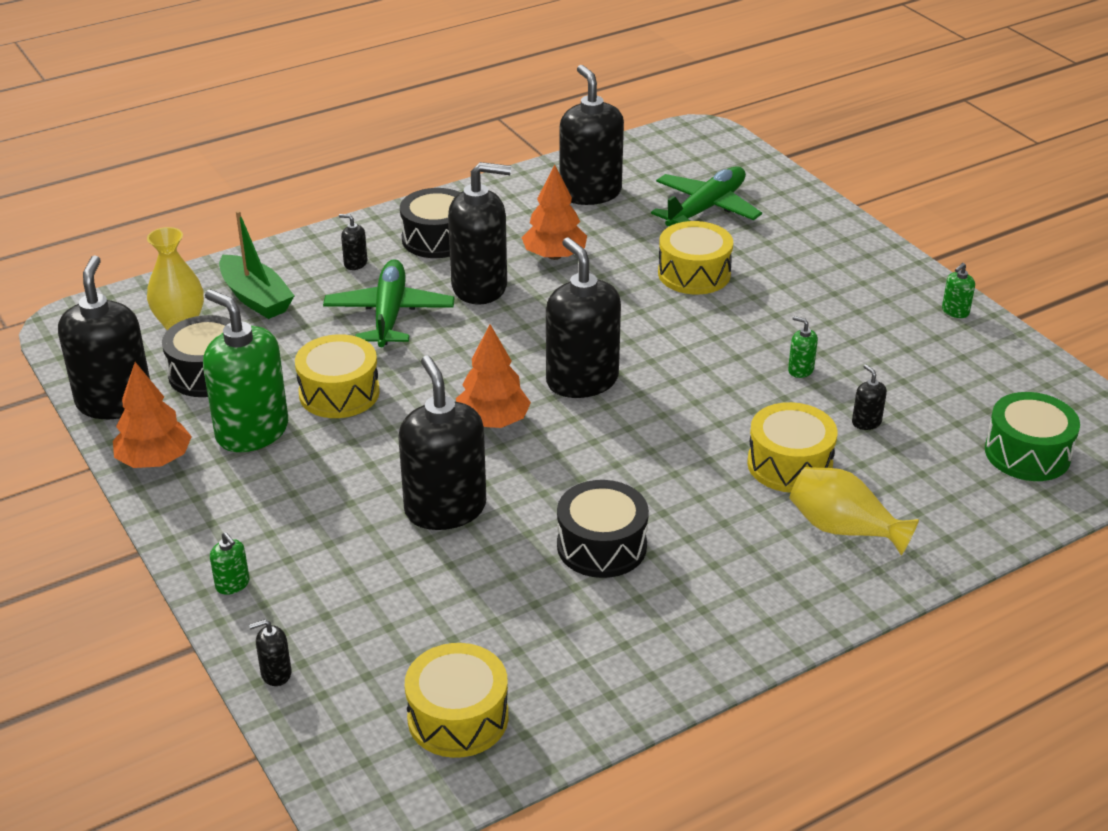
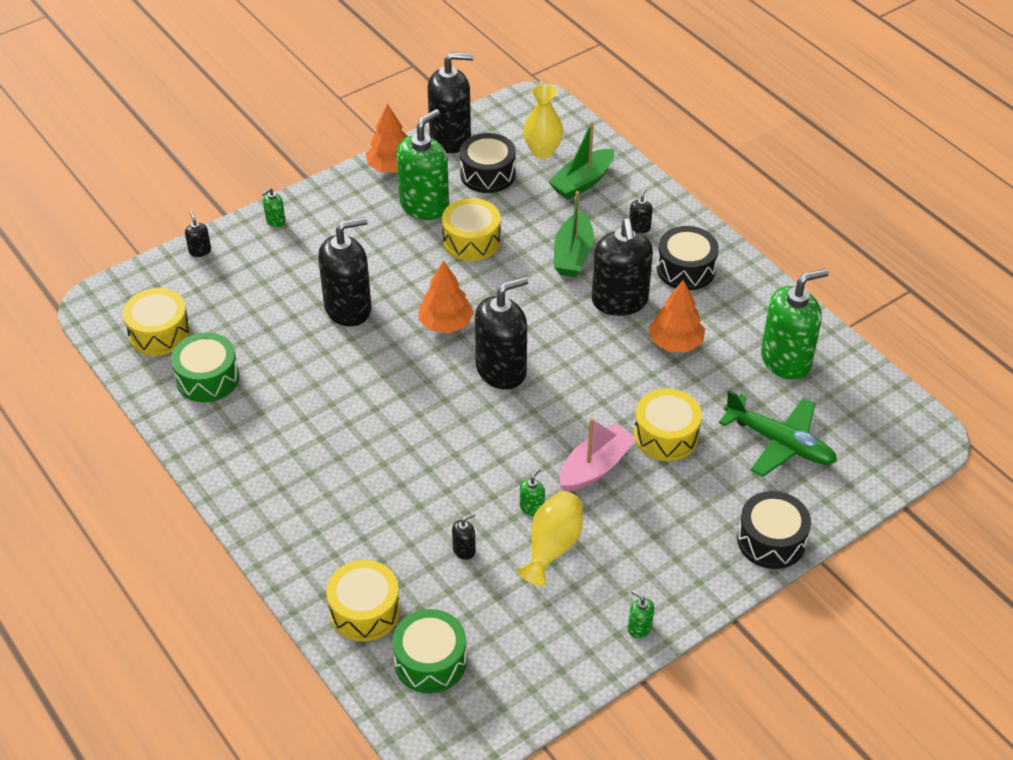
camera: 85 degrees right, 10 degrees up
(389, 314) = (573, 254): green plane -> green boat
(565, 656) = (207, 378): none -> green drum
(590, 193) = (786, 360): black soap dispenser -> green soap dispenser
(601, 546) = (311, 391): black drum -> black drum (771, 540)
(739, 322) = (595, 467): none -> pink boat
(789, 464) = (406, 497): yellow drum -> yellow drum (365, 611)
(843, 529) = (331, 529): yellow vase -> yellow vase (552, 546)

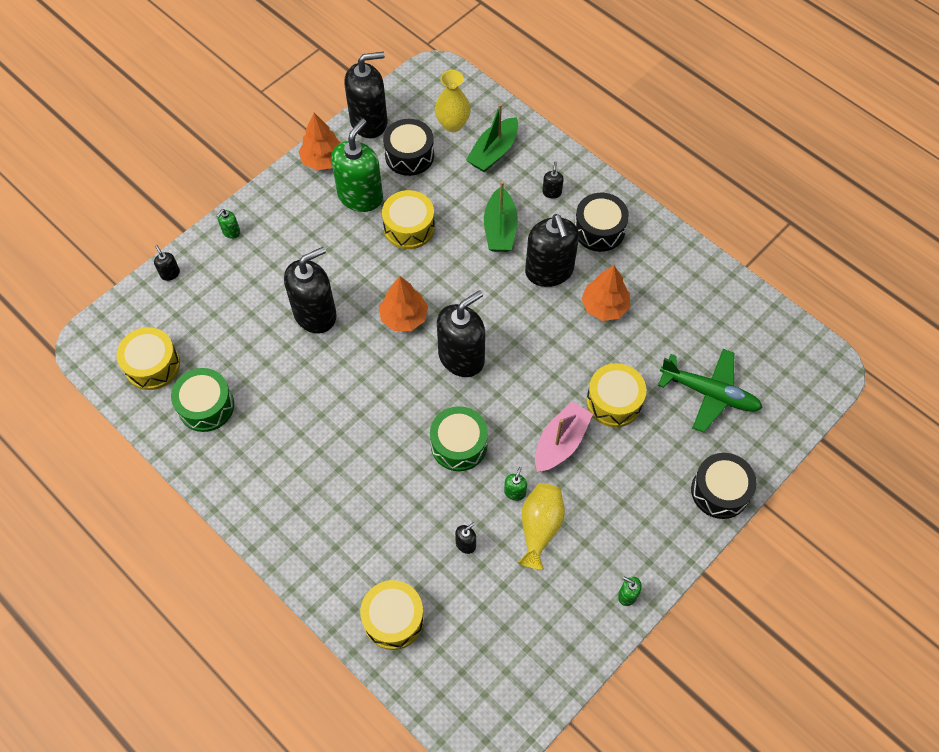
camera: 10 degrees left, 15 degrees up
(430, 661) = (459, 658): green drum -> green drum (459, 444)
(786, 360) = (700, 309): green soap dispenser -> none

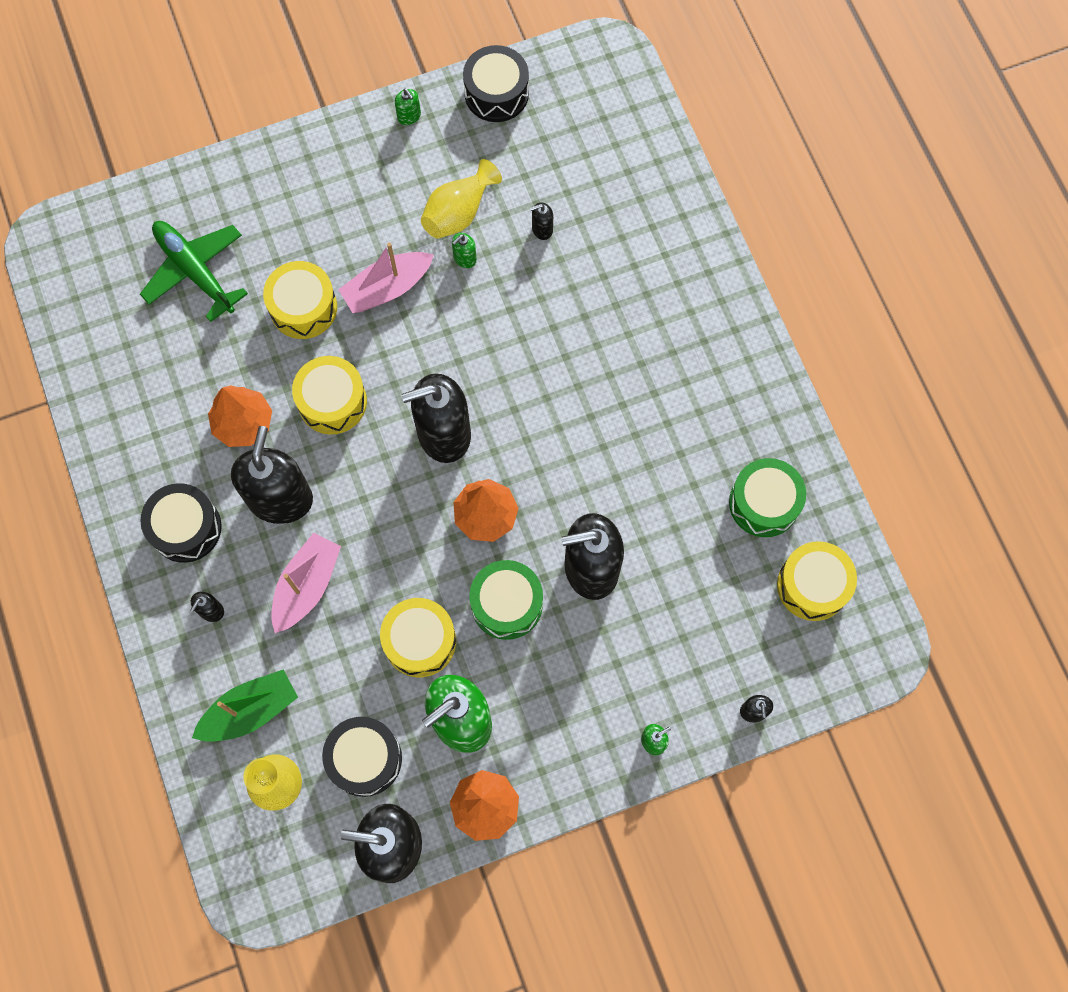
camera: 155 degrees left, 10 degrees up
(393, 619) = (648, 190): yellow drum -> yellow drum (332, 401)
(459, 444) = (498, 333): green drum -> green drum (506, 604)
(500, 229) = (307, 586): green boat -> pink boat
(720, 491) = (255, 170): black drum -> black drum (496, 93)

